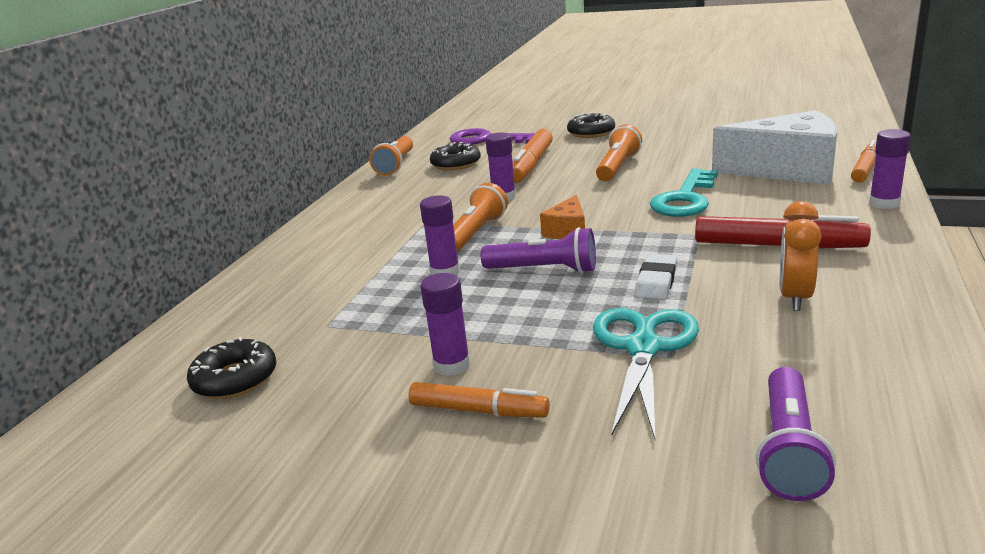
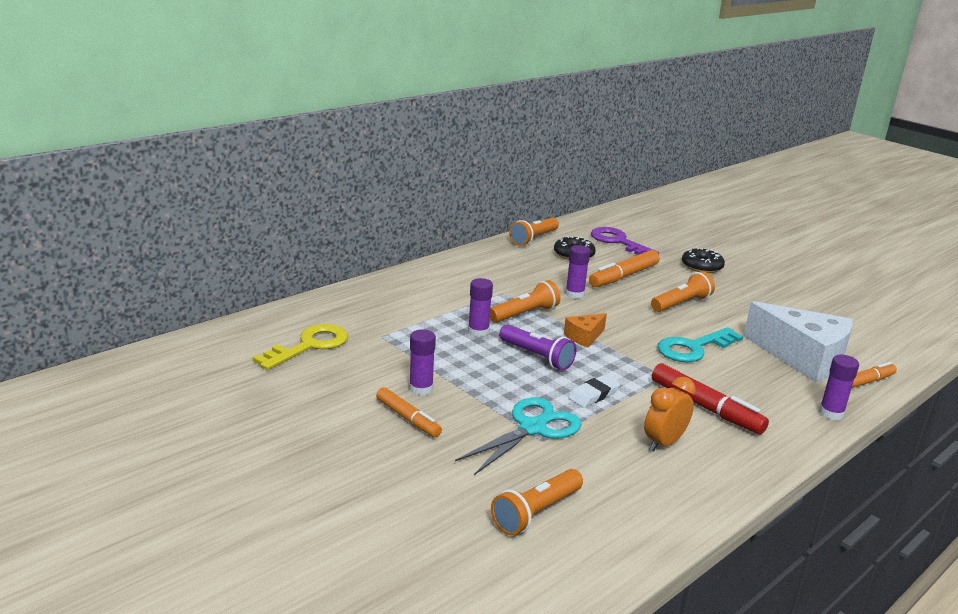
camera: 25 degrees right, 0 degrees up
(235, 379) = (309, 346): black donut -> yellow key
(788, 450) = (536, 512): purple flashlight -> orange flashlight

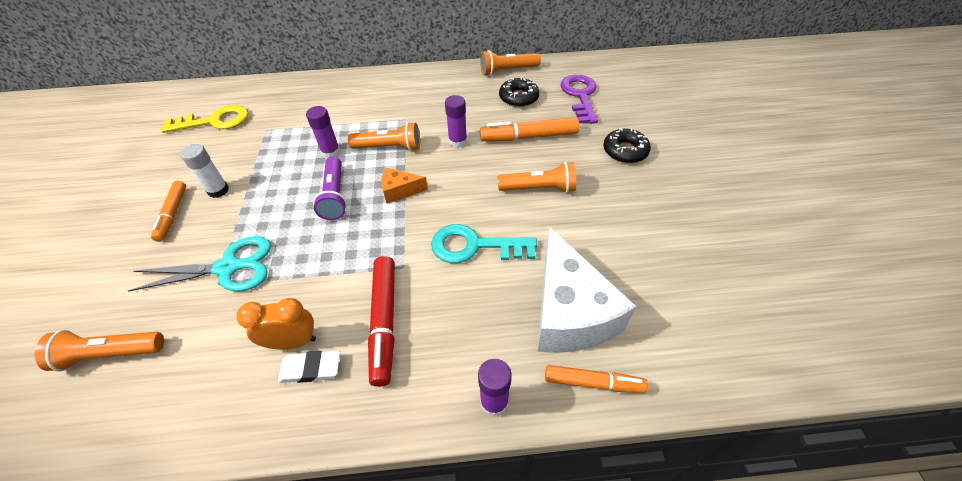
camera: 40 degrees right, 25 degrees up
(421, 389) = (218, 190): purple glue stick -> white glue stick
(594, 394) = (318, 257): white eraser -> white eraser (311, 368)

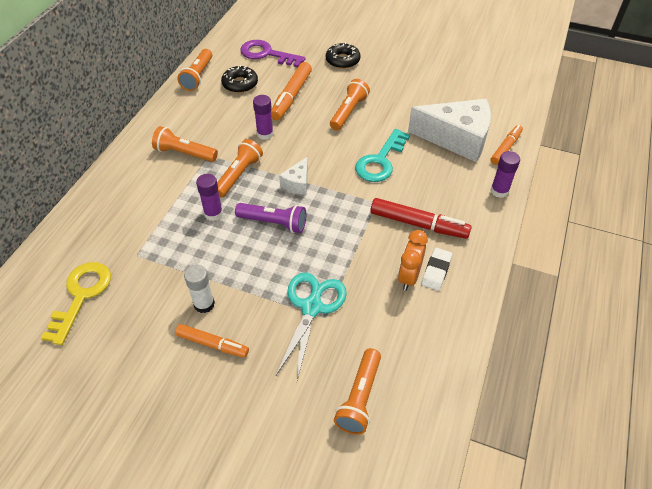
camera: 65 degrees left, 0 degrees up
(399, 105) = (185, 153): none -> orange flashlight
(399, 191) = (297, 183): orange cheese -> white cheese

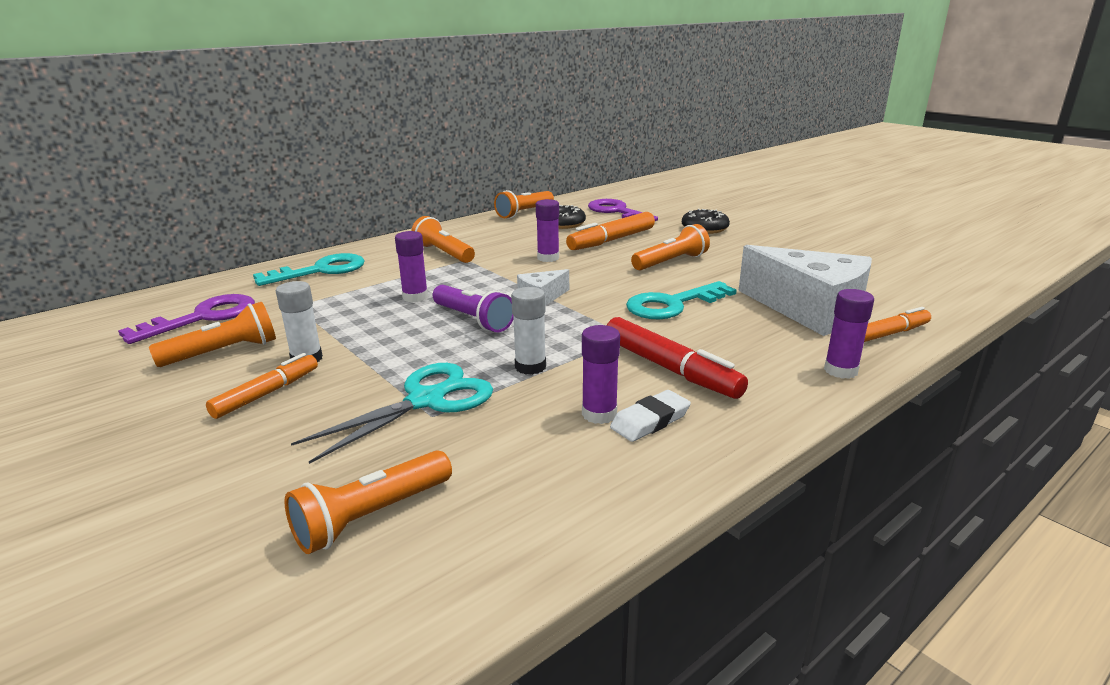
camera: 30 degrees right, 25 degrees down
(81, 296) = (203, 317): yellow key -> purple key
(110, 208) = (321, 270): none -> turquoise key
(212, 344) = (267, 393): orange marker -> orange marker turned 105 degrees counterclockwise
(239, 175) = (480, 278): orange flashlight -> orange flashlight (223, 352)
(344, 254) = (530, 367): none -> white glue stick
(409, 277) = (599, 414): orange clock -> purple glue stick

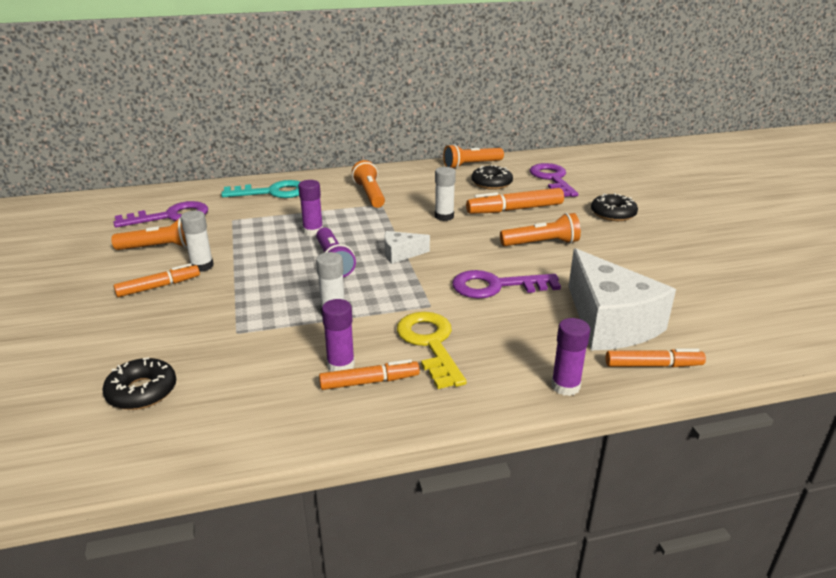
camera: 25 degrees right, 5 degrees up
(371, 516) = (142, 391): orange flashlight -> black donut
(427, 400) = (243, 320): turquoise scissors -> none
(548, 258) = (444, 216): purple glue stick -> white glue stick
(650, 421) = (369, 382): white eraser -> orange marker
(670, 369) = (430, 344): red marker -> yellow key
(672, 304) = (496, 286): turquoise key -> purple key

